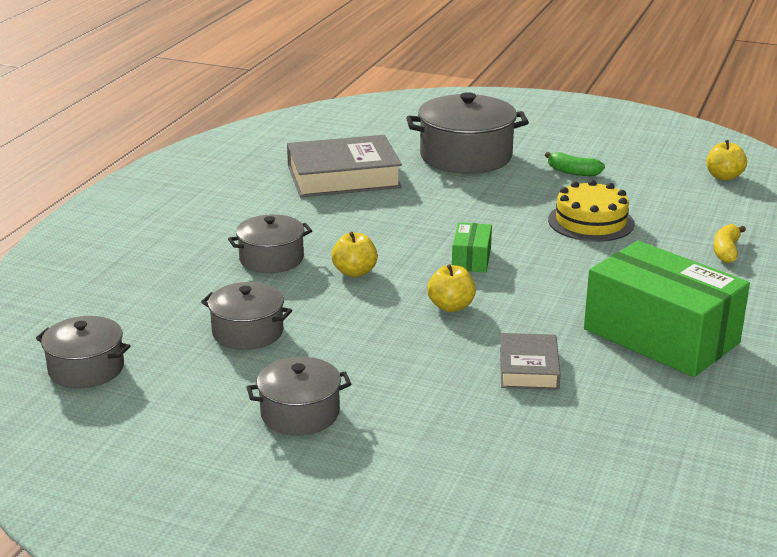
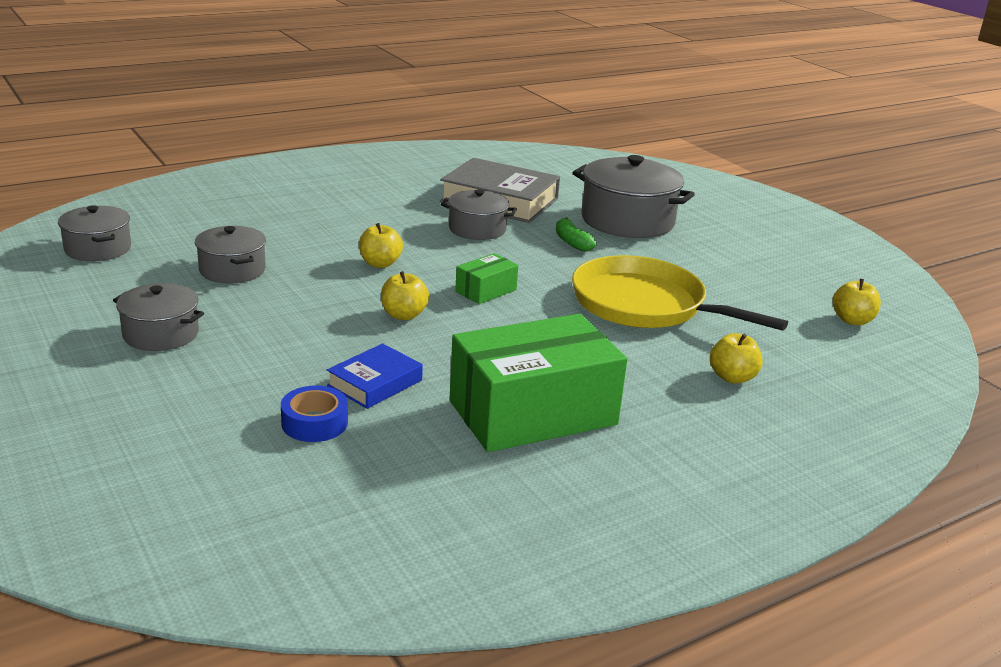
camera: 35 degrees right, 0 degrees up
(271, 259) = (340, 232): grey pot -> grey pot (477, 229)
(528, 368) = (375, 383): grey book -> blue book
(545, 419) = (314, 423): none -> blue tape
(573, 172) = (703, 264): green banana -> green banana (572, 242)
(591, 222) = (644, 305): yellow cake -> yellow pan
(661, 336) = (533, 412): green box -> green box turned 75 degrees clockwise
(726, 251) = (732, 377): yellow banana -> yellow apple

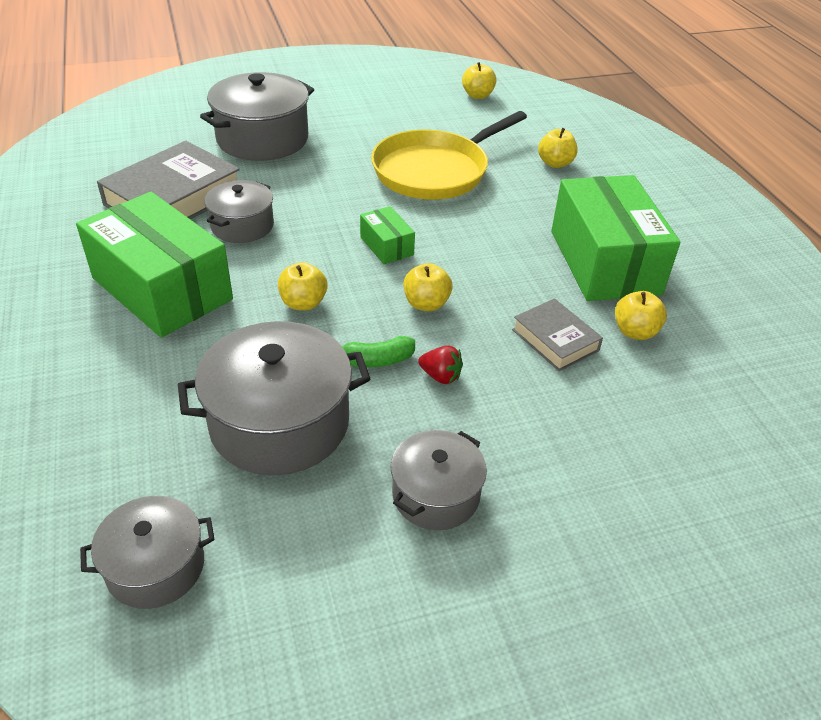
camera: 75 degrees left, 15 degrees up
(232, 270) = (279, 423): grey pot -> grey pot, size x1.70
(302, 328) = (440, 376): none -> red strawberry
(314, 423) = (623, 386): blue tape -> none
(374, 213) = (162, 289): none -> green box
(375, 383) = (555, 340): blue book -> grey book
(408, 431) = (635, 332): none -> yellow apple
(572, 242) = (298, 178): green banana -> green banana (376, 360)

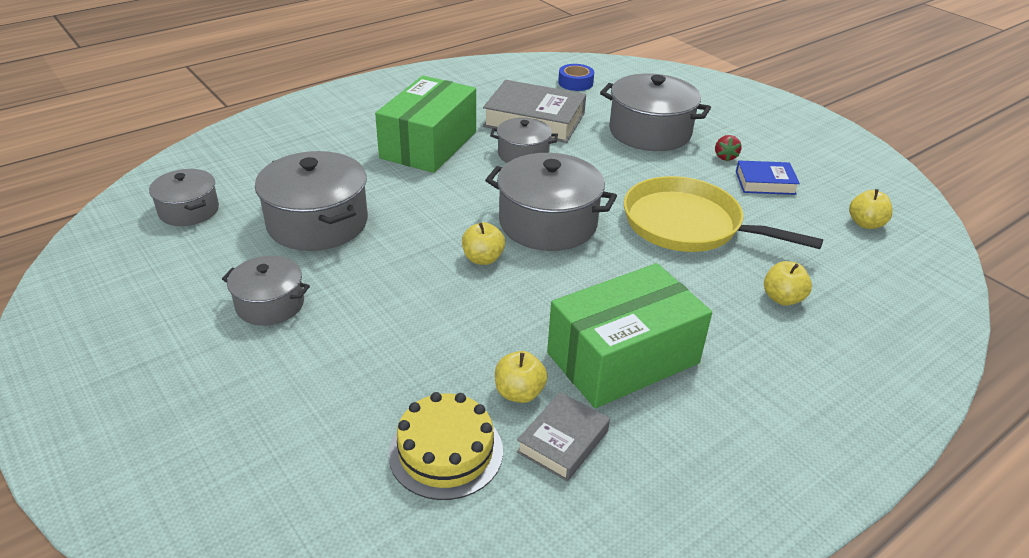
camera: 70 degrees right, 5 degrees down
(115, 149) = (575, 83): none -> blue tape
(303, 303) = (448, 202): yellow apple -> none
(376, 360) = (400, 249): green banana -> none
(386, 246) = (548, 223): green box -> grey pot
(393, 114) = (765, 183): none -> blue book
(440, 376) = (396, 283): red strawberry -> red strawberry (725, 157)
(555, 340) = (476, 340): grey book -> grey book (563, 441)
(702, 395) = (446, 452): none -> yellow cake

